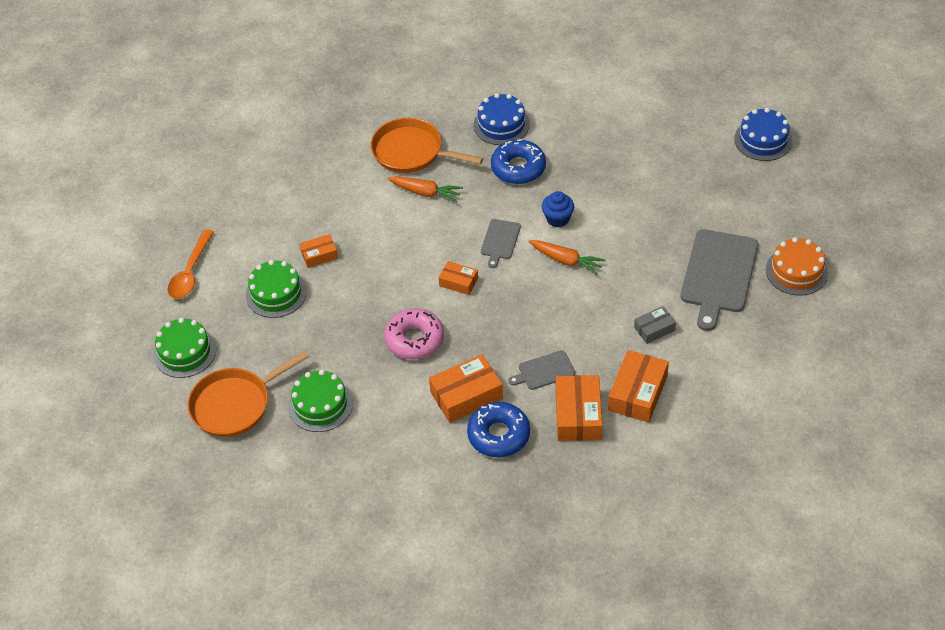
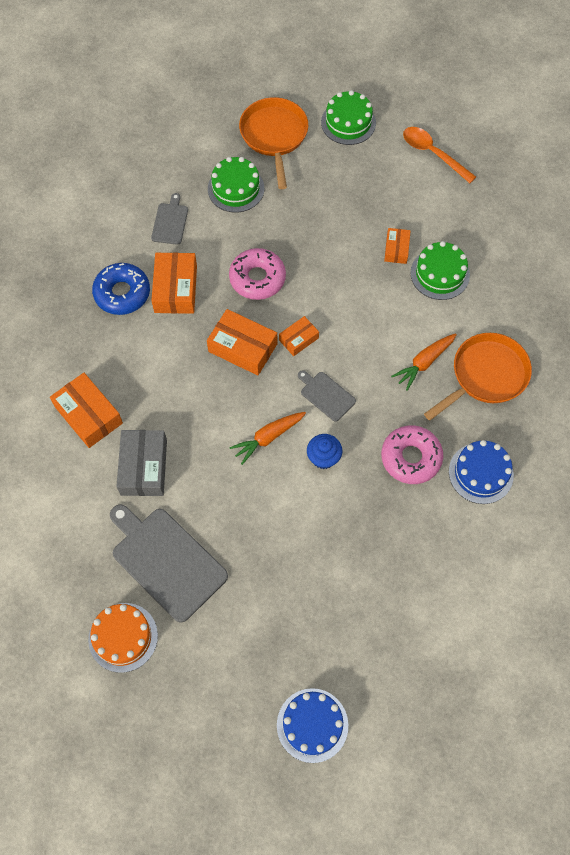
camera: 115 degrees right, 15 degrees up
(276, 293) = (372, 202): green cake -> green cake (440, 274)
(518, 168) = (411, 458): blue donut -> pink donut
(544, 371) = (160, 357): grey cutting board -> grey cutting board (170, 222)
(578, 415) = (100, 359): orange box -> orange box (243, 347)
(654, 329) = (144, 467): grey box -> grey box, size x1.74

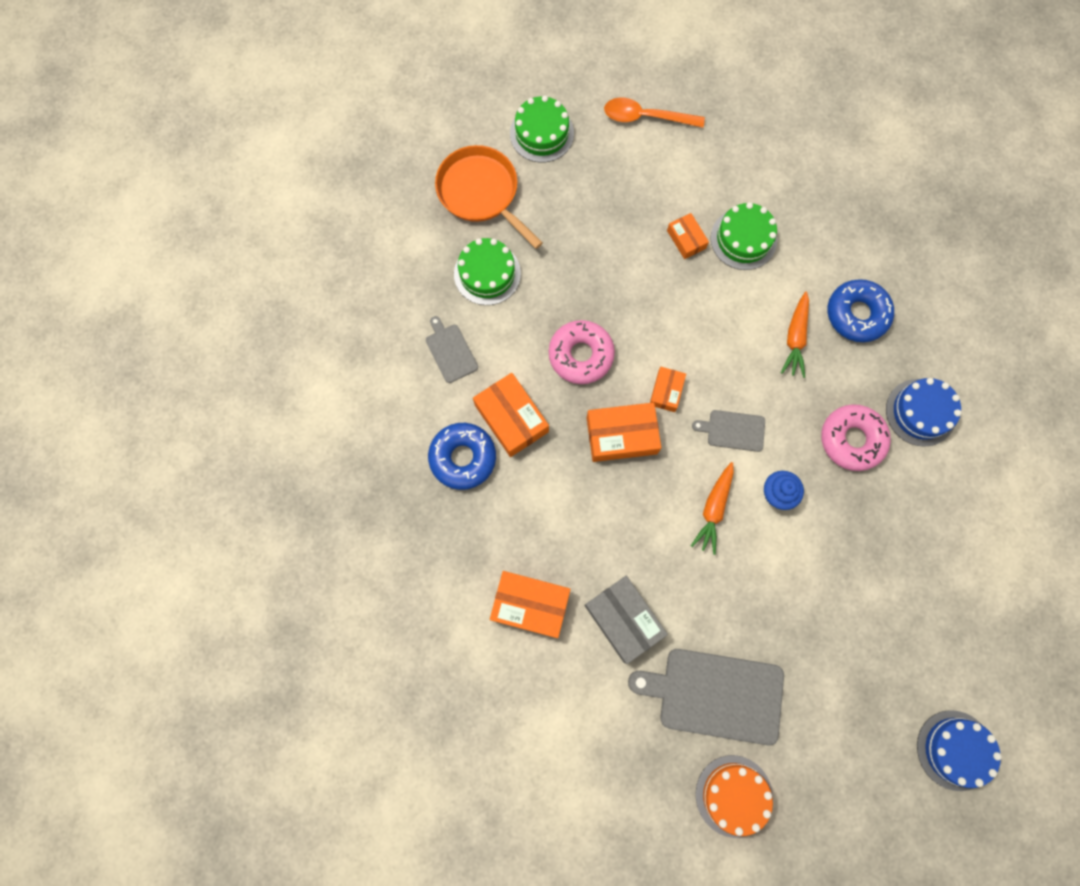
camera: 35 degrees left, 10 degrees up
(486, 375) = (857, 314): orange pan -> blue donut

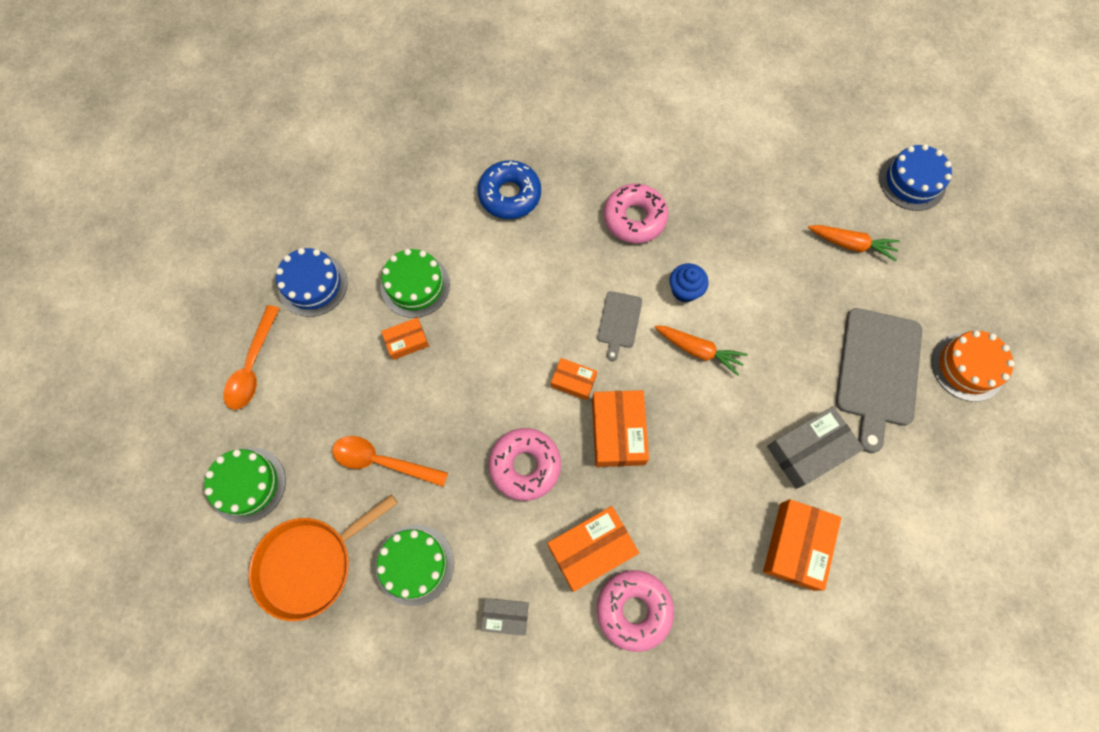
camera: 85 degrees left, 5 degrees down
(450, 351) = (505, 616): grey cutting board -> grey box
(463, 458) = (633, 610): blue donut -> pink donut
(572, 235) = (381, 461): none -> orange spoon
(795, 338) = (528, 252): orange carrot -> orange carrot (851, 244)
(920, 412) = (611, 158): blue cake -> blue cake (312, 284)

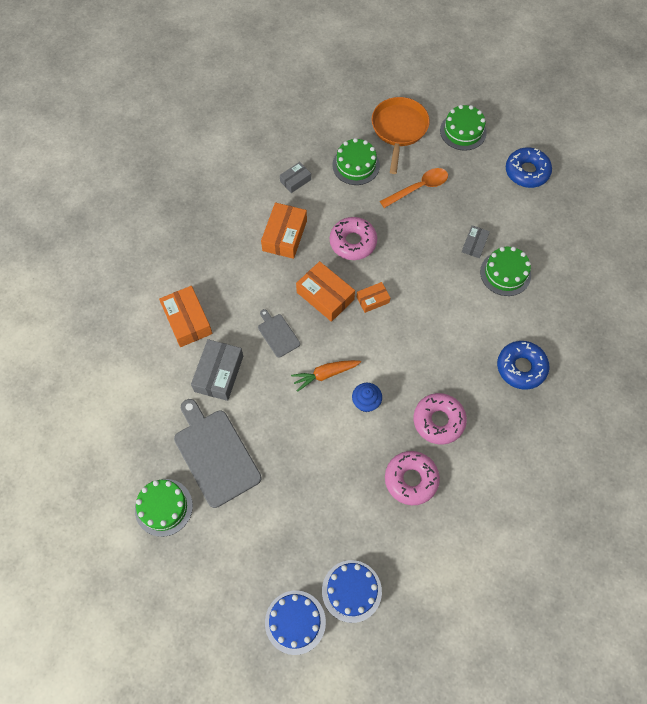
camera: 135 degrees right, 5 degrees down
(252, 366) = (527, 172): orange spoon -> blue donut
(312, 284) = (552, 228): blue cake -> blue cake (351, 591)
(406, 341) = (474, 244): orange box -> grey box
(619, 322) = (382, 351): grey cutting board -> grey cutting board (278, 334)
(633, 610) = (241, 229): pink donut -> pink donut (411, 479)
(851, 244) = (296, 529): orange carrot -> none
(967, 367) = (163, 507): orange cake -> green cake

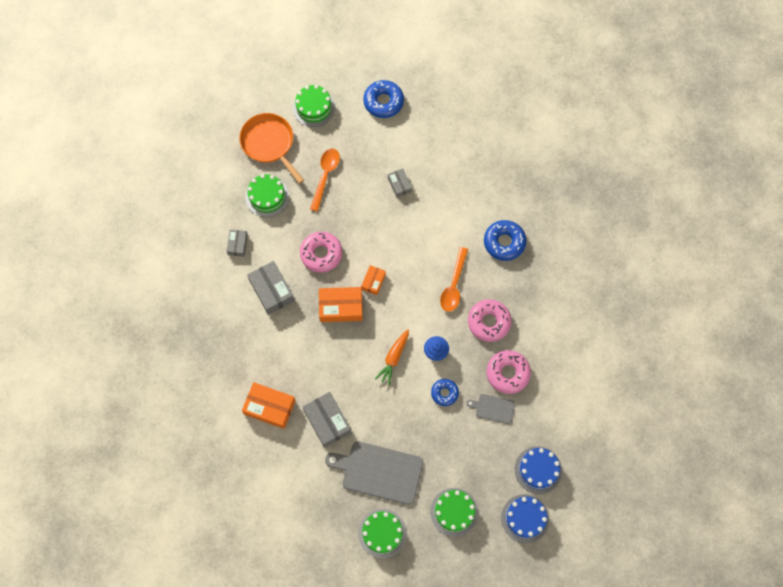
camera: 45 degrees left, 5 degrees up
(278, 334) = (337, 360): grey cutting board -> grey cutting board (493, 408)
(284, 235) = (271, 290): orange box -> grey box
(338, 443) = (444, 393): none -> blue donut
(438, 363) = (453, 285): none -> orange spoon
(505, 273) = (437, 187): green cake -> green cake (454, 512)

